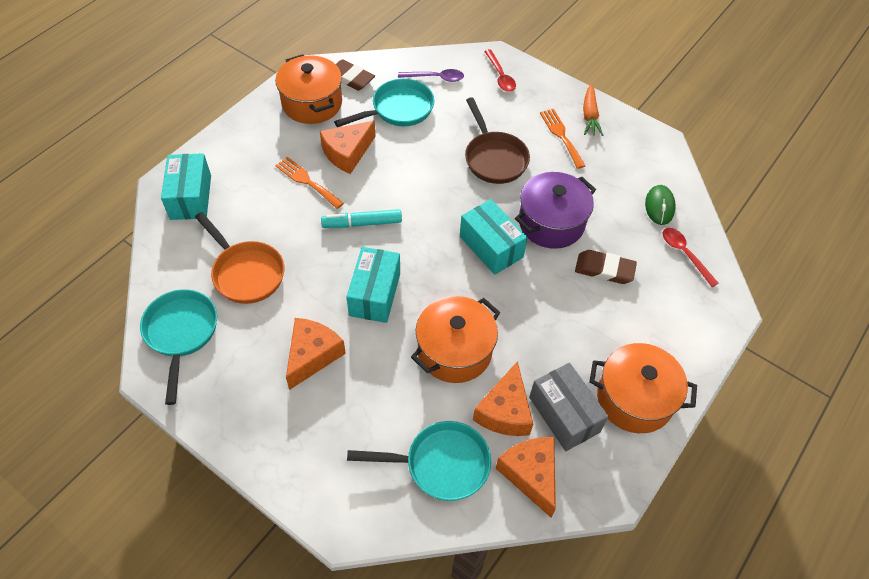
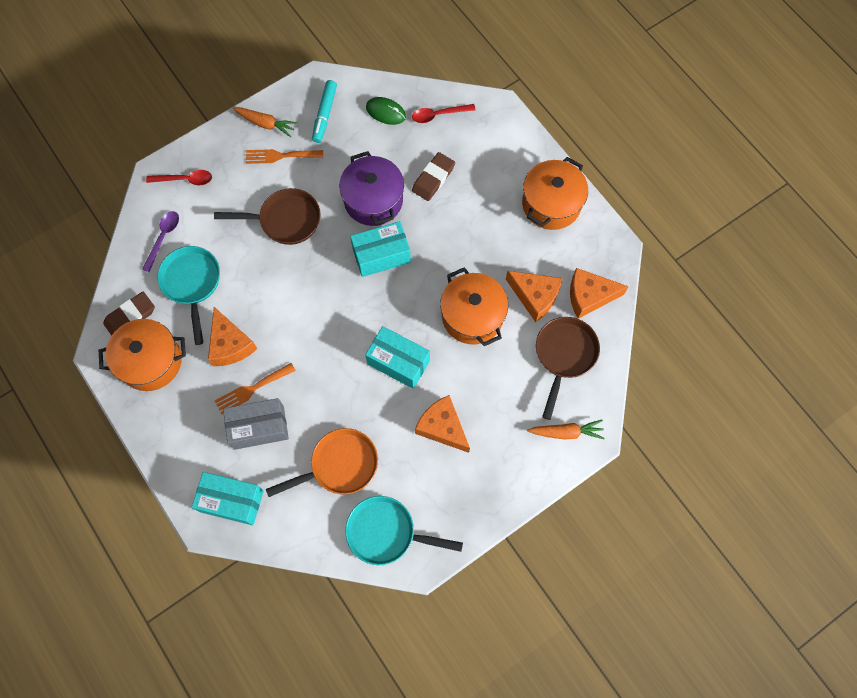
camera: 70 degrees left, 15 degrees up
(342, 491) = (566, 432): none -> orange carrot
(362, 223) = (319, 353): turquoise marker -> turquoise marker (324, 114)
(441, 464) = (564, 355): turquoise pan -> brown pan
(564, 414) = (549, 256): grey box -> grey box (259, 427)

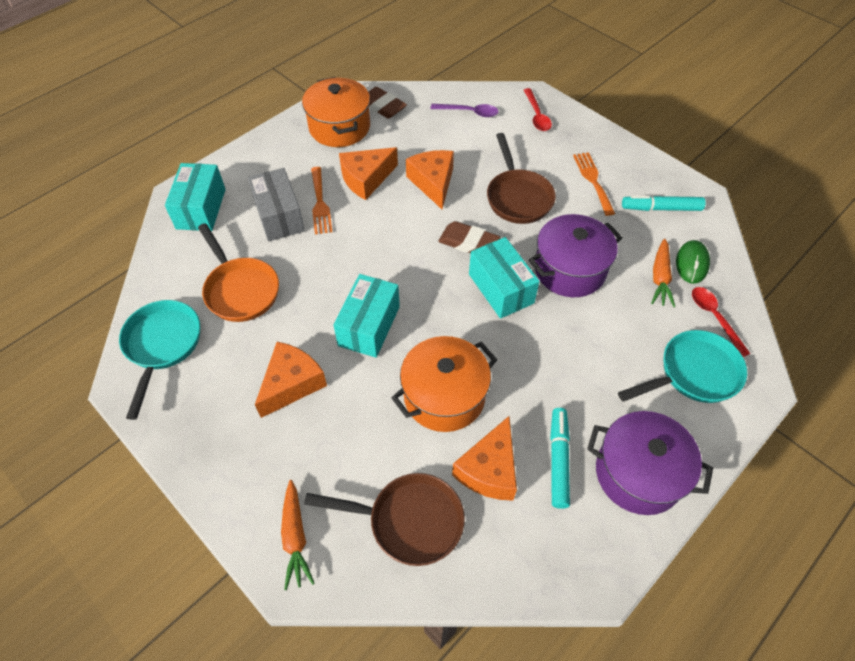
camera: 80 degrees right, 15 degrees down
(192, 284) = (425, 140): turquoise pan -> turquoise pan (693, 373)
(252, 389) = (320, 203): orange fork -> orange fork turned 150 degrees counterclockwise
(266, 124) = (626, 162): orange carrot -> orange carrot (660, 278)
(433, 178) = (622, 325): brown eraser -> brown eraser (468, 242)
(534, 250) = (558, 460): none -> turquoise marker
(551, 204) = (638, 473): orange pot -> purple pot
(589, 296) = (508, 546): orange cheese -> orange cheese (433, 183)

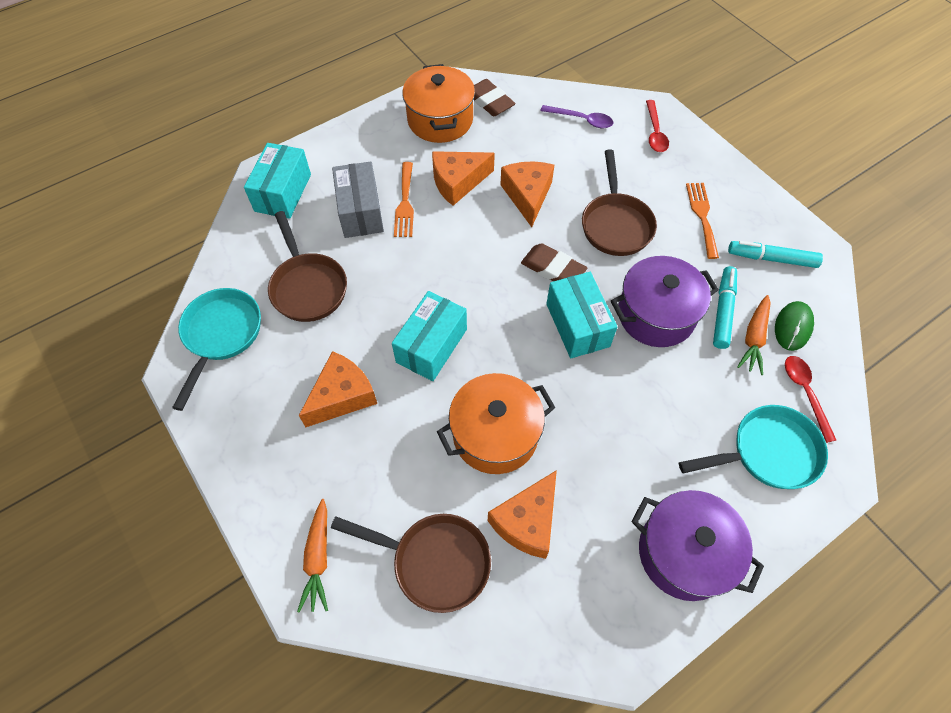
camera: 10 degrees right, 5 degrees up
(240, 290) = (308, 287): orange pan -> brown pan
(558, 460) = (601, 523): turquoise marker -> turquoise marker (723, 311)

